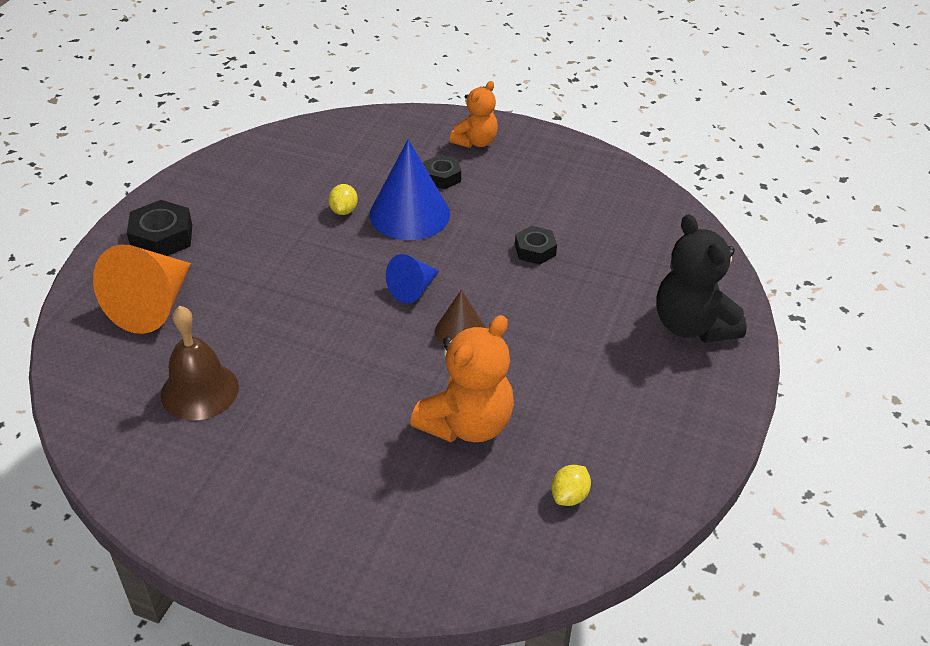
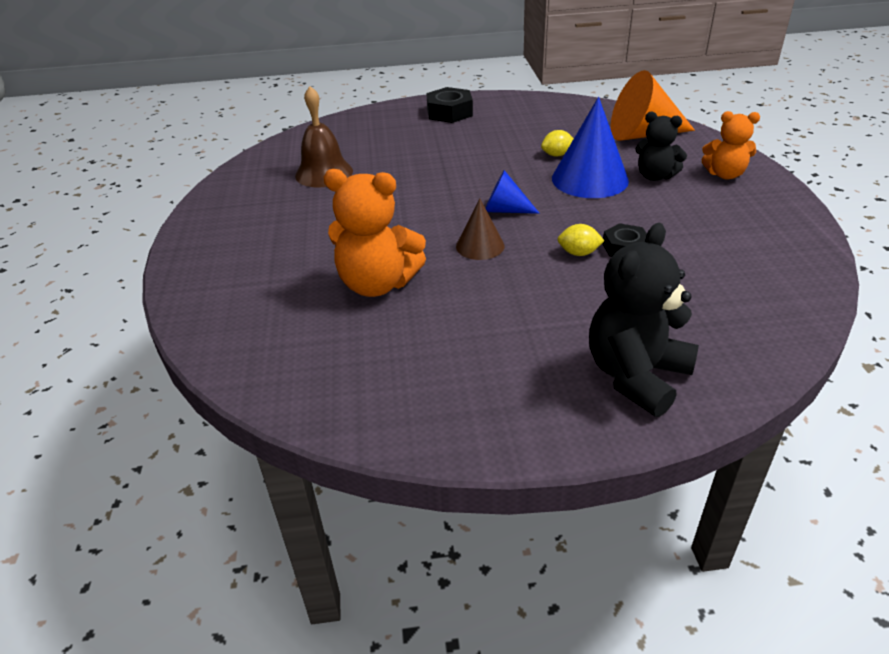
camera: 65 degrees right, 5 degrees down
(152, 306) = (385, 133): orange cone -> orange cone (643, 134)
(442, 177) = (655, 176): black nut -> black teddy bear
(569, 496) = (334, 364): yellow lemon -> yellow lemon (578, 253)

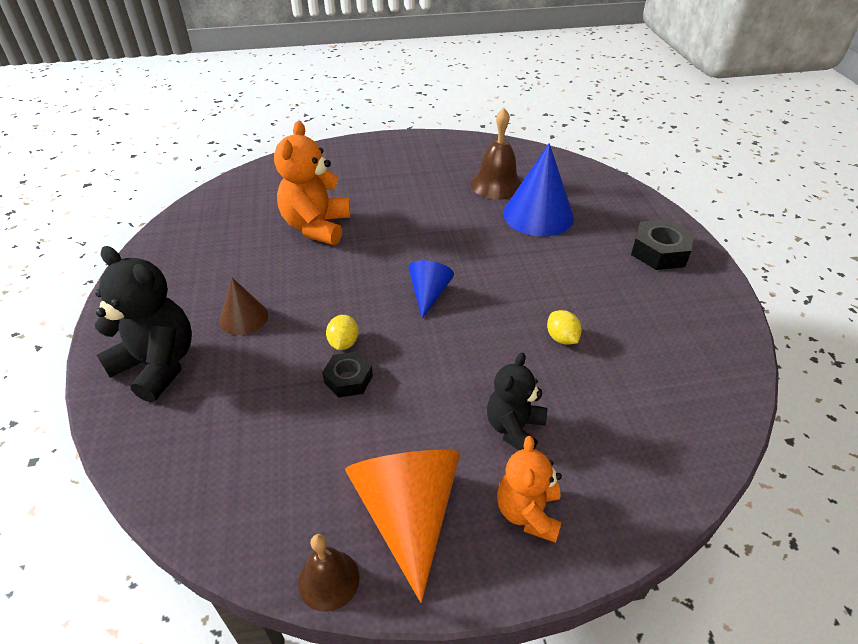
camera: 85 degrees right, 5 degrees up
(480, 246) = (364, 278): brown cone -> brown cone (243, 318)
(589, 179) = (500, 363): blue cone -> blue cone (538, 215)
(643, 134) = (645, 432): orange cone -> orange cone (407, 513)
(818, 245) = (328, 580): none -> brown bell

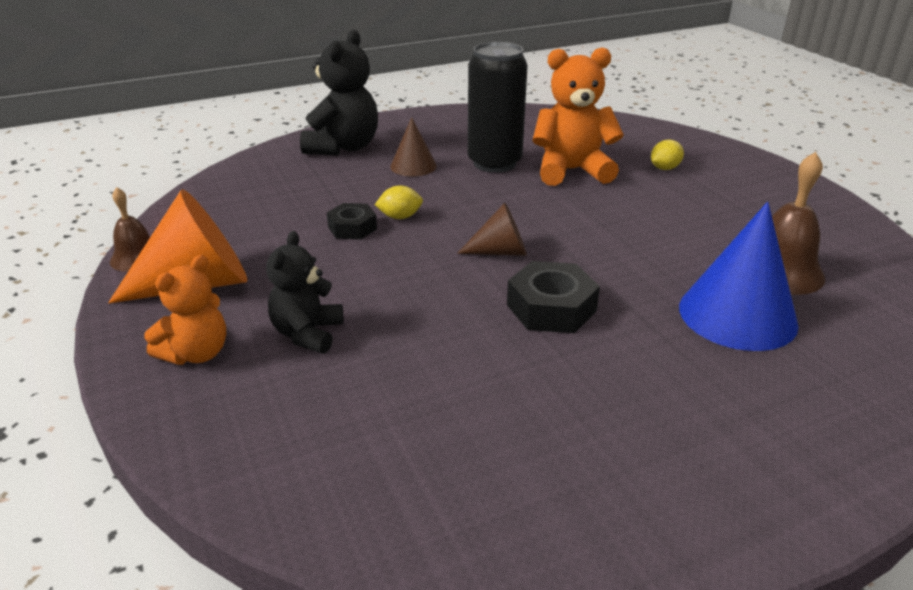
camera: 75 degrees right, 10 degrees down
(273, 265) = (494, 163): none -> black can
(429, 294) = (501, 251): blue cone -> brown cone
(514, 428) = (307, 334): black teddy bear -> black teddy bear turned 90 degrees counterclockwise
(528, 512) = (196, 353): orange teddy bear -> orange teddy bear turned 135 degrees clockwise
(561, 338) = (470, 357): yellow lemon -> yellow lemon (664, 168)
(659, 252) = (750, 457): black nut -> black nut (551, 308)

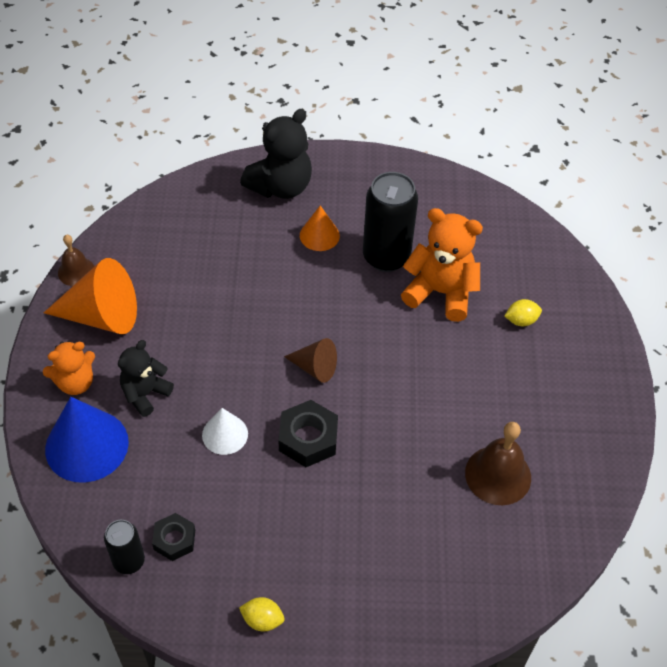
camera: 25 degrees right, 20 degrees up
(352, 228) = (230, 297): black nut -> black nut (174, 540)
(400, 217) = (270, 298): yellow lemon -> yellow lemon (262, 620)
(413, 166) = (319, 235): brown cone -> orange cone
(421, 525) = (129, 561): none -> black can
(446, 337) = (225, 434): none -> white cone
(737, 315) = (426, 501): blue cone -> blue cone (86, 445)

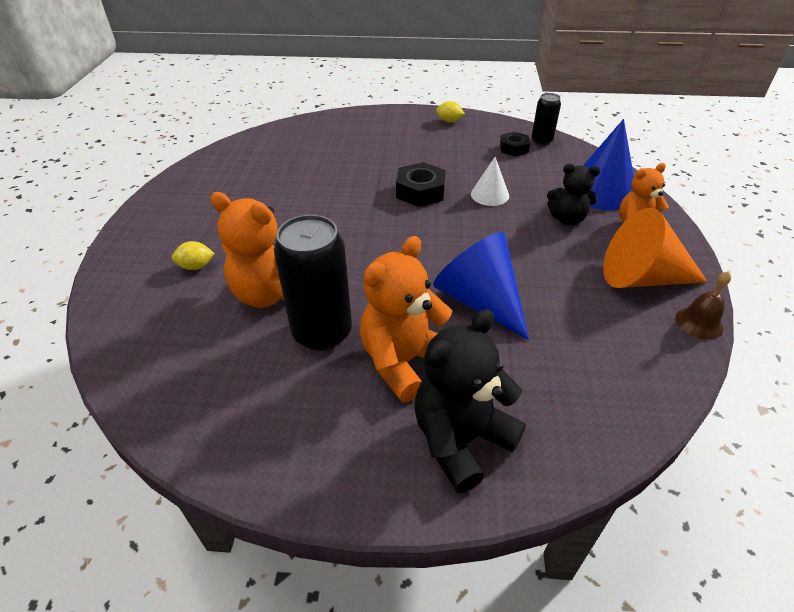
camera: 175 degrees left, 10 degrees down
(145, 394) = (567, 219): black teddy bear -> black teddy bear turned 60 degrees clockwise
(256, 288) = (479, 301): none -> blue cone
(315, 368) = (413, 234): brown cone -> none
(319, 235) = (404, 361): orange cone -> orange teddy bear
(498, 475) = (275, 171): brown bell -> none

